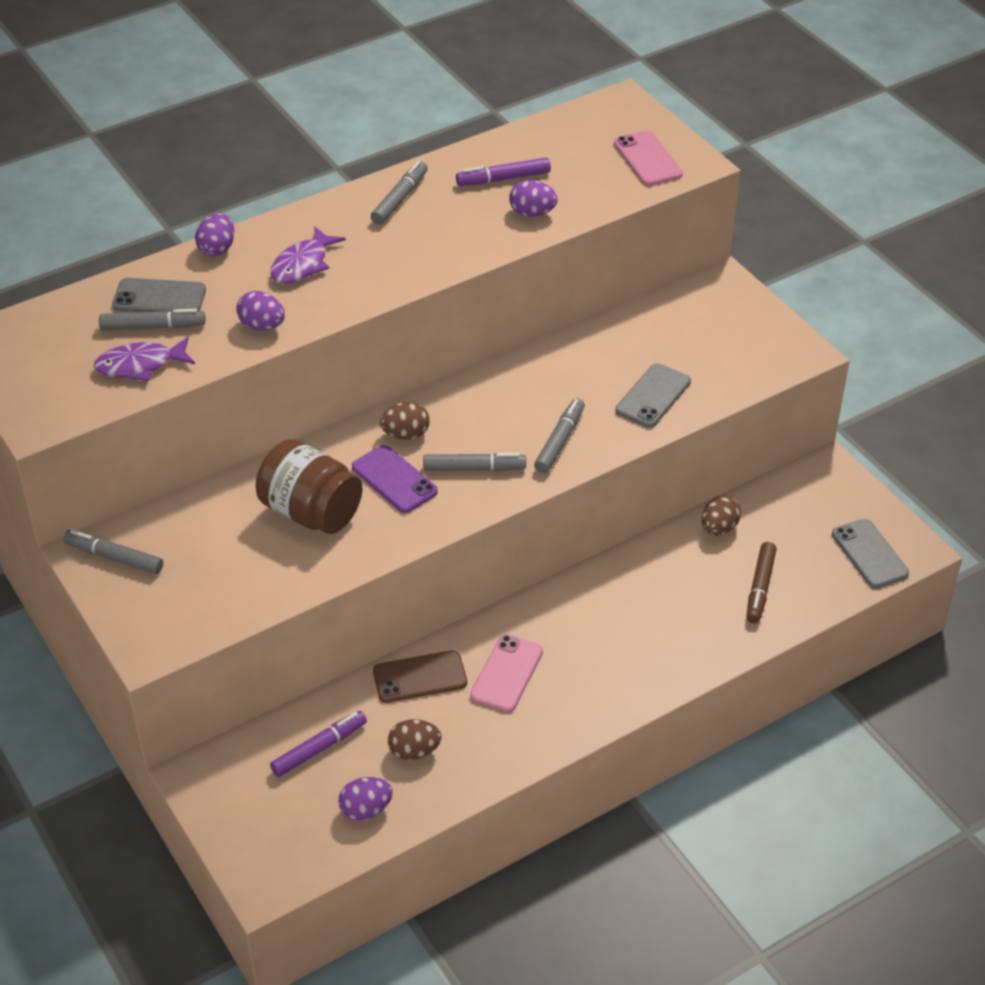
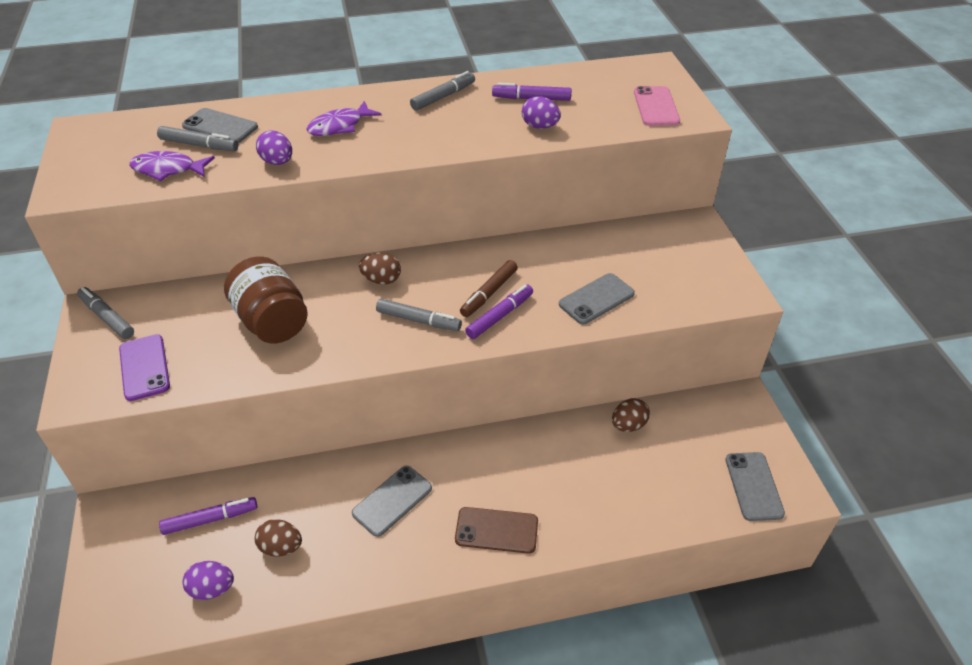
camera: 20 degrees right, 0 degrees up
(217, 249) = (286, 103): purple egg -> none
(394, 479) = (351, 313): purple phone -> purple phone (144, 367)
(420, 677) = (322, 482): brown phone -> brown phone (496, 530)
(506, 673) = (392, 500): pink phone -> grey phone
(560, 441) = (500, 316): grey marker -> purple marker
(760, 587) = (642, 488): brown marker -> brown marker (489, 293)

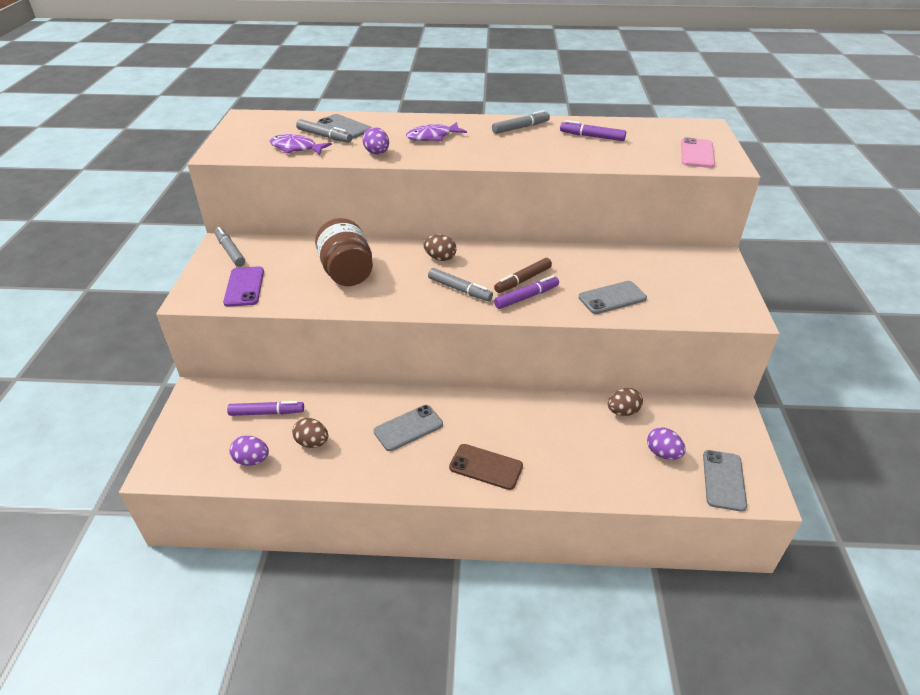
camera: 15 degrees right, 5 degrees down
(540, 126) = (592, 155): purple egg -> purple egg (663, 453)

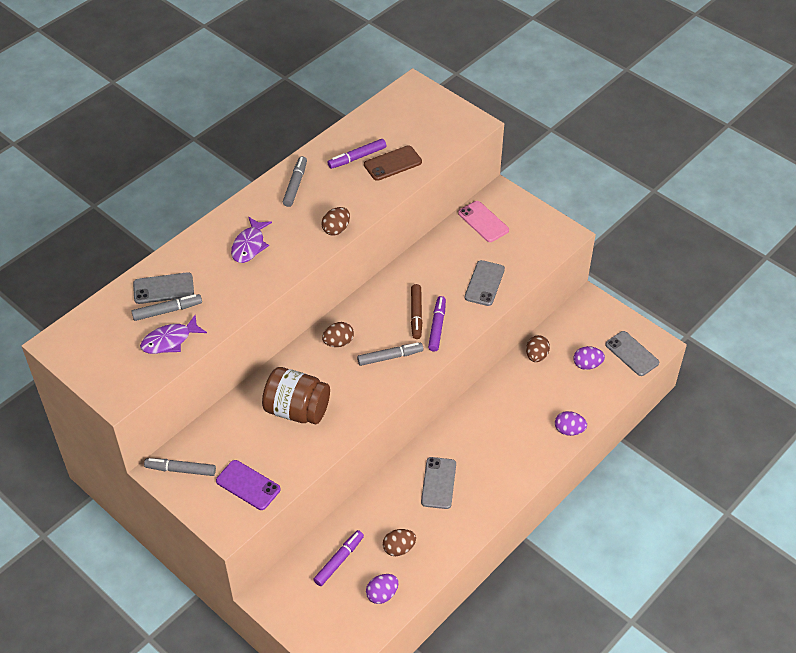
camera: 50 degrees left, 10 degrees up
(377, 153) = (239, 296): purple egg -> purple egg (569, 430)
(486, 467) = (513, 463): brown phone -> brown phone (393, 163)
(505, 159) = (336, 229): none -> brown egg
(697, 153) = (444, 126): pink phone -> pink phone (483, 222)

